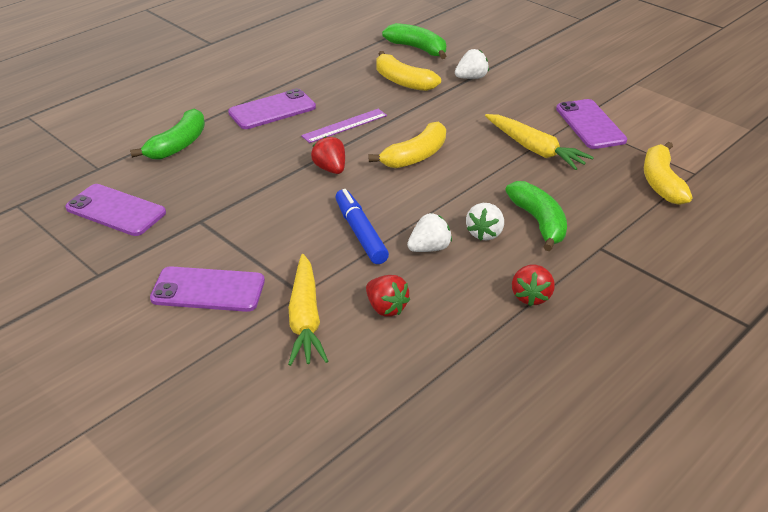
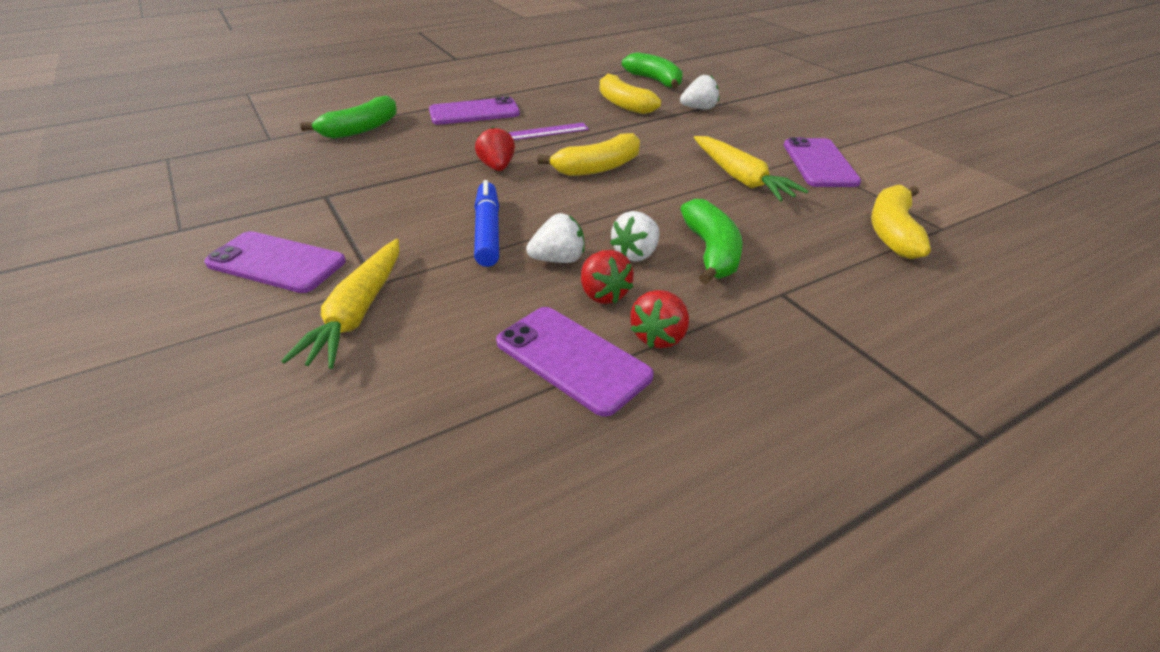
camera: 15 degrees right, 0 degrees up
(115, 210) = (252, 175): purple phone -> purple phone (572, 359)
(386, 308) = (463, 317): red strawberry -> red strawberry (603, 294)

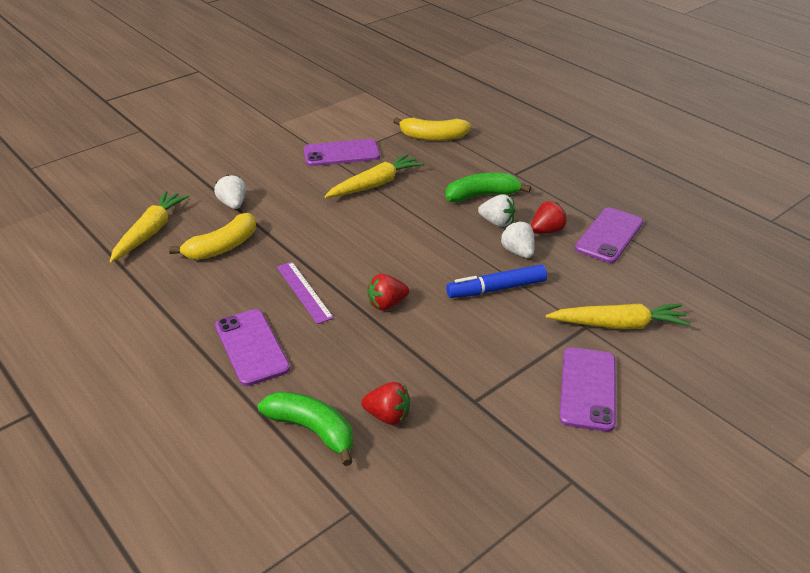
camera: 100 degrees left, 0 degrees up
(598, 168) = (373, 249): yellow banana -> none
(655, 81) = (150, 232): green banana -> yellow carrot
(659, 337) = (574, 210): red strawberry -> red strawberry (388, 416)

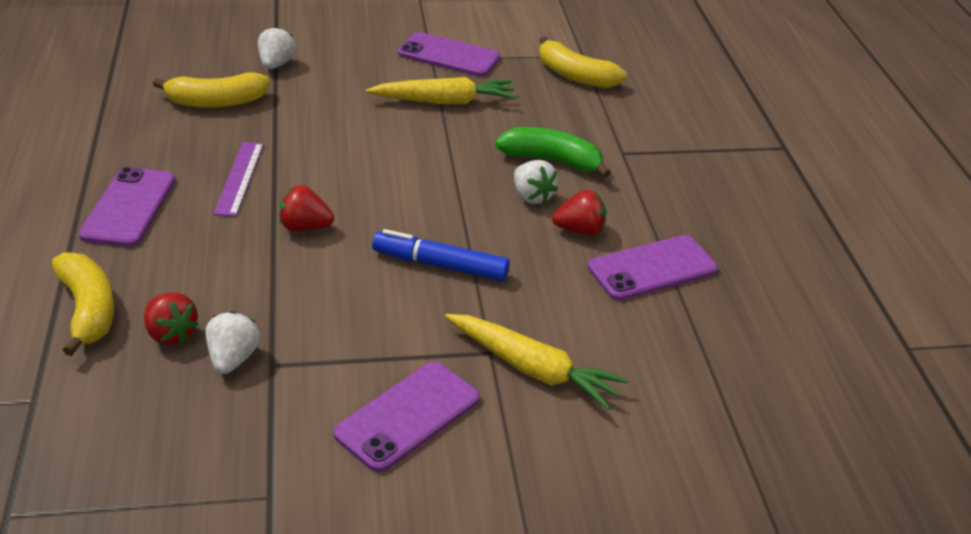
camera: 30 degrees right, 0 degrees up
(150, 232) = (169, 61): yellow carrot -> none
(312, 430) = (88, 310): green banana -> yellow banana
(518, 252) = (515, 238): white strawberry -> white strawberry (233, 359)

